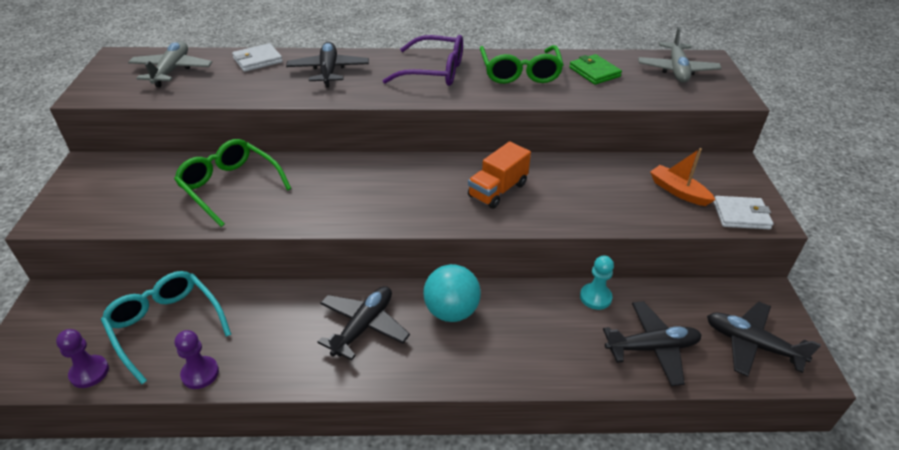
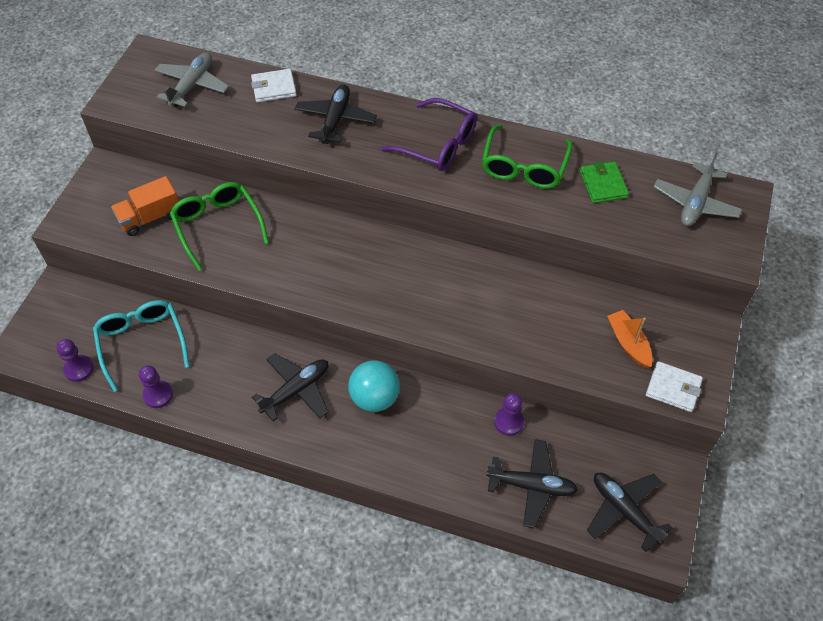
camera: 20 degrees right, 15 degrees up
(497, 190) = (453, 294): orange truck -> orange truck (150, 217)
(595, 297) = (508, 422): turquoise pawn -> purple pawn

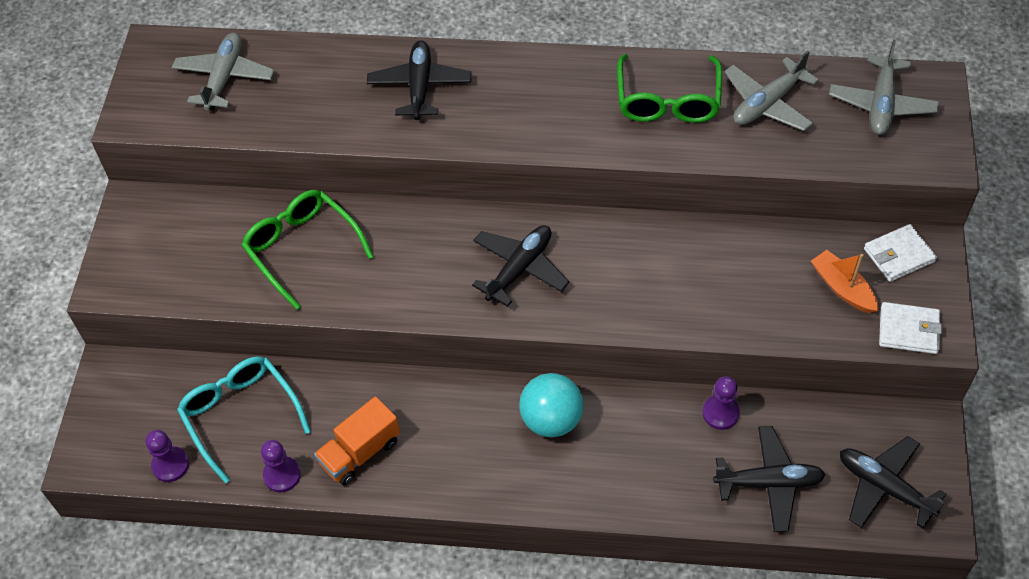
camera: 10 degrees left, 0 degrees up
(150, 217) = (213, 255): orange truck -> orange truck (360, 452)
(274, 88) = (329, 61): white wallet -> white wallet (898, 255)
(296, 390) = (452, 432): black plane -> black plane (519, 269)
(438, 144) = (555, 93): purple glasses -> none
(603, 184) = (768, 103): green wallet -> grey plane

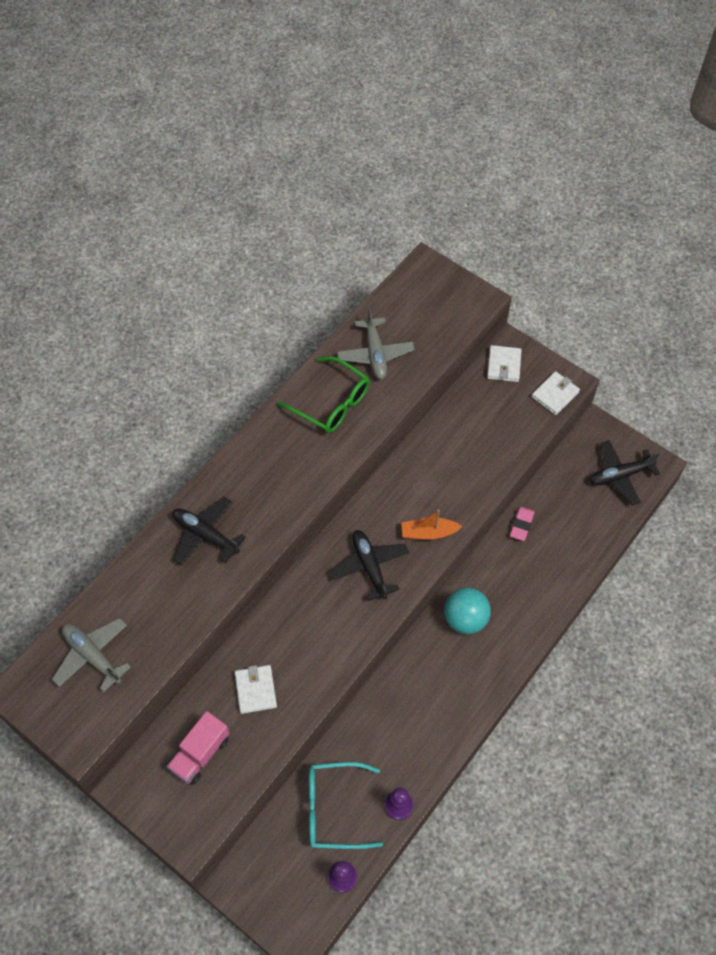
camera: 60 degrees left, 5 degrees up
(203, 242) = (200, 753): none -> pink truck
(302, 249) = (256, 690): green glasses -> white wallet
(360, 452) = (414, 746): orange truck -> none
(720, 413) = (521, 525): purple pawn -> pink eraser
(769, 483) = (581, 530): black plane -> none
(842, 288) = (506, 406): orange boat -> orange boat (428, 533)
(881, 104) = (420, 300): grey plane -> none

